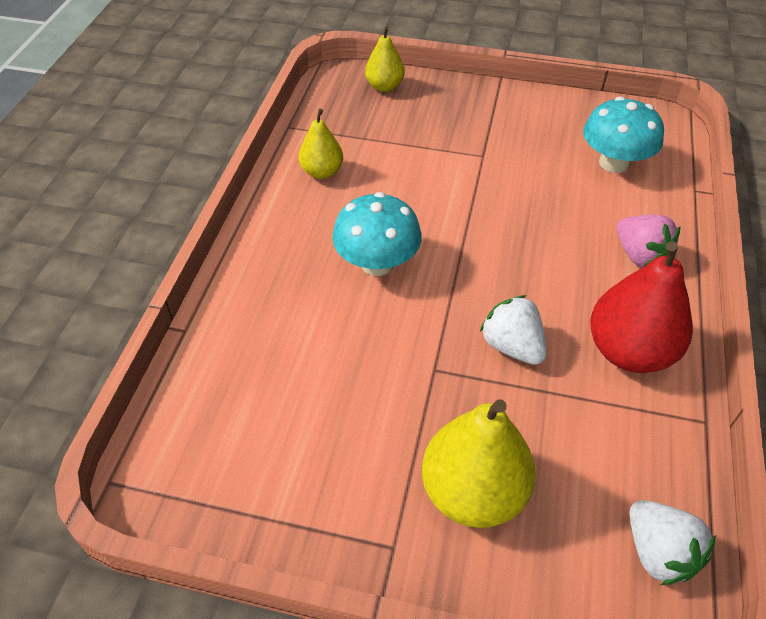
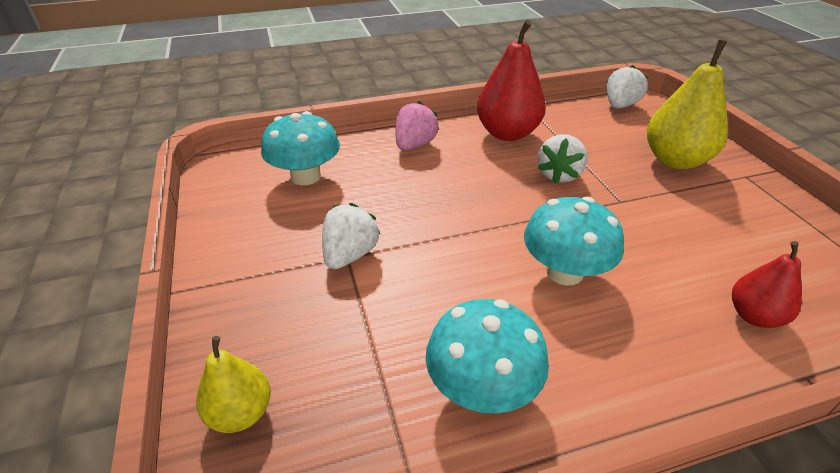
camera: 120 degrees left, 10 degrees down
(244, 347) = (754, 316): none -> red pear
(322, 172) = (482, 388): yellow pear -> turquoise mushroom
(484, 157) = (350, 255): none -> white strawberry

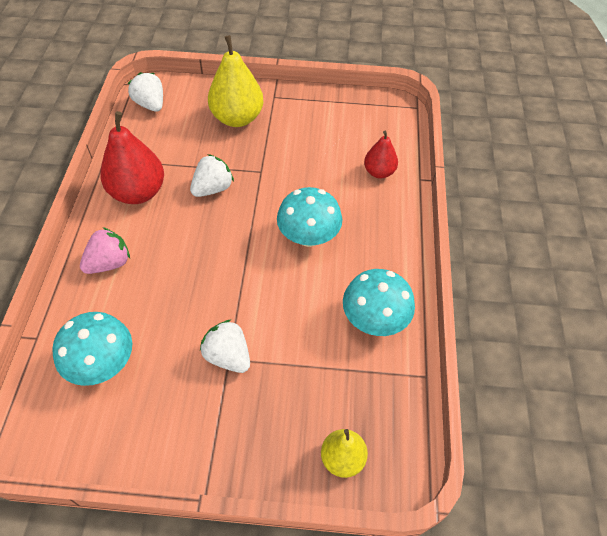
camera: 70 degrees left, 15 degrees up
(414, 145) = (109, 263): pink strawberry -> pink strawberry turned 90 degrees clockwise
(559, 175) = (213, 188): white strawberry -> white strawberry turned 90 degrees counterclockwise

